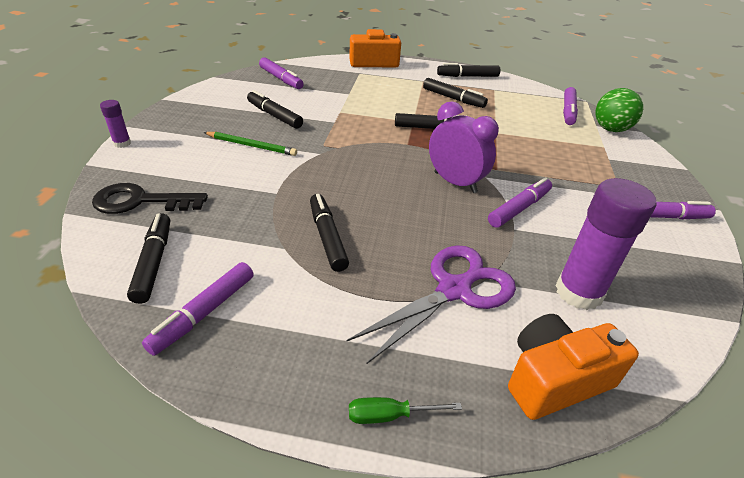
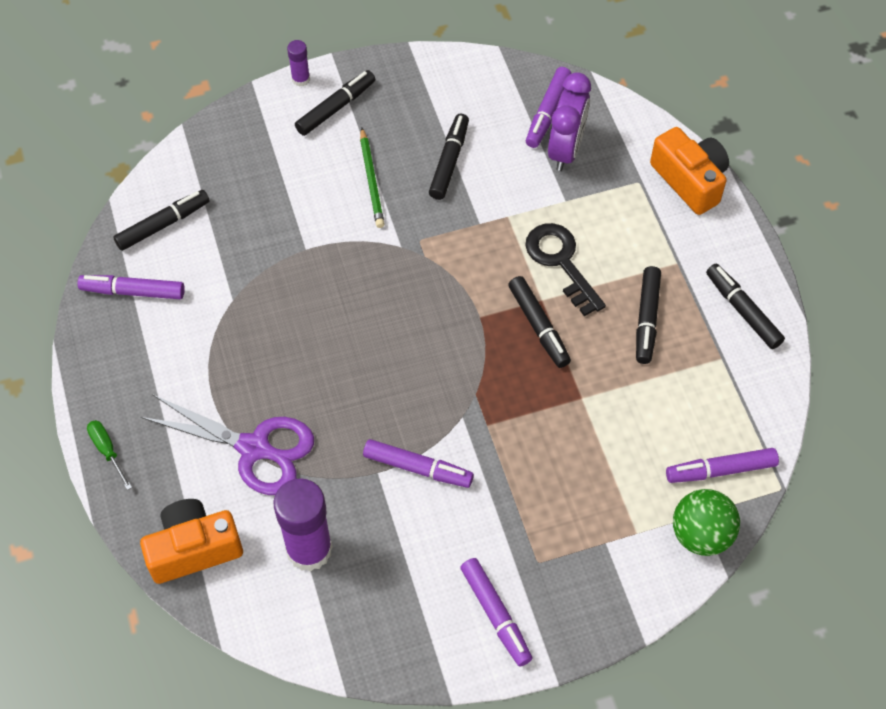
camera: 65 degrees right, 20 degrees up
(141, 201) = (227, 161): black key -> black key (561, 262)
(327, 237) = (266, 323): black marker -> black marker (336, 108)
(455, 182) = (429, 392): purple clock -> purple clock (566, 150)
(555, 379) = (193, 549): orange camera -> orange camera turned 60 degrees counterclockwise

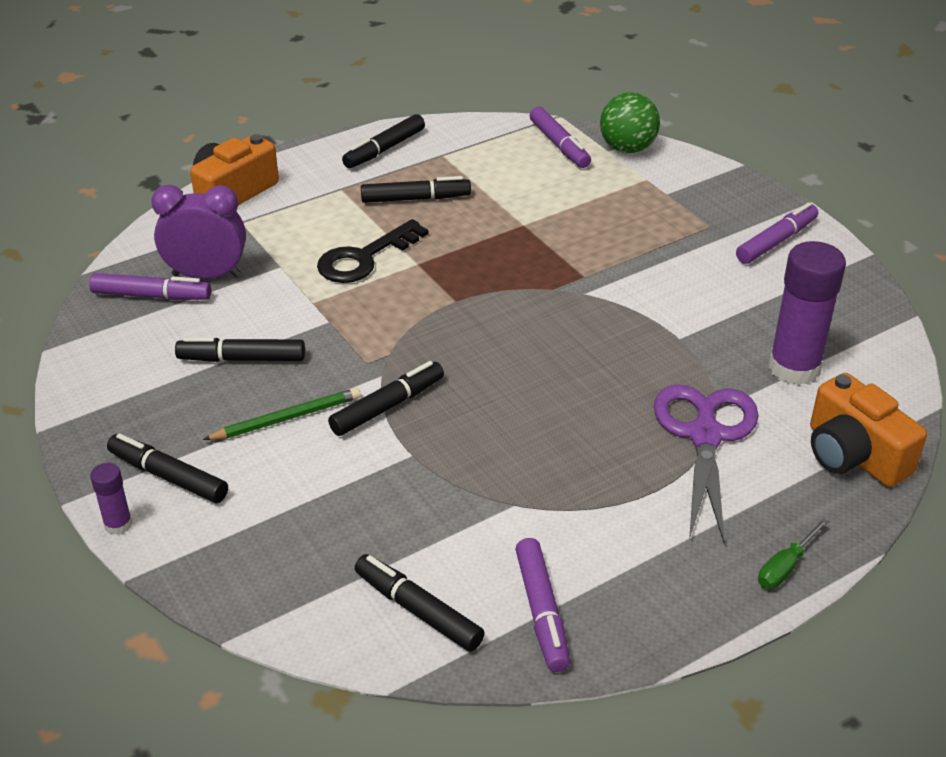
camera: 105 degrees left, 20 degrees down
(418, 468) = (658, 312): purple marker -> none
(538, 326) = (451, 261): black marker -> black marker (388, 406)

